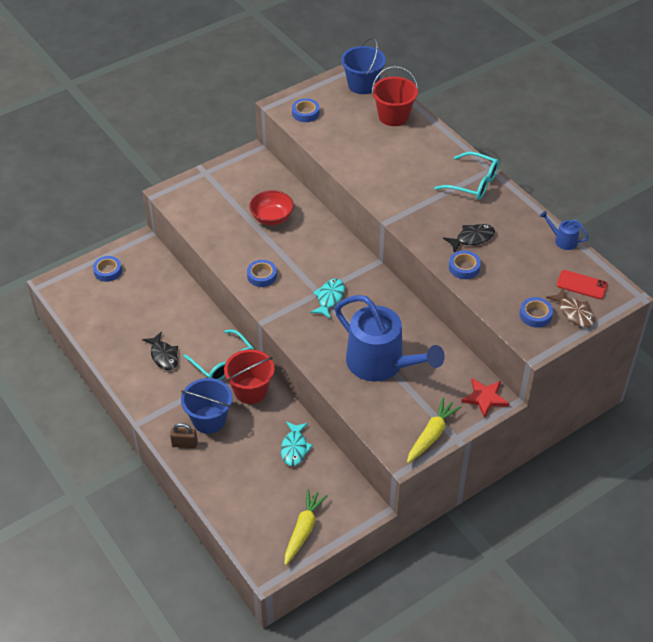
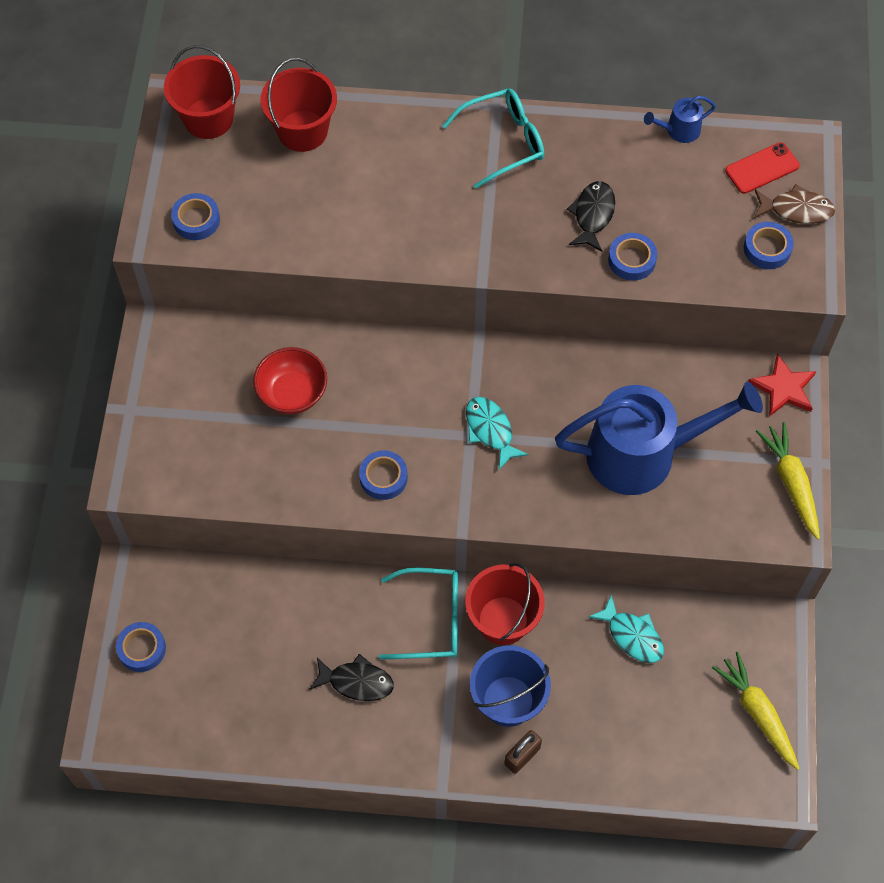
camera: 50 degrees left, 15 degrees up
(362, 85) = (208, 118): blue bucket -> red bucket

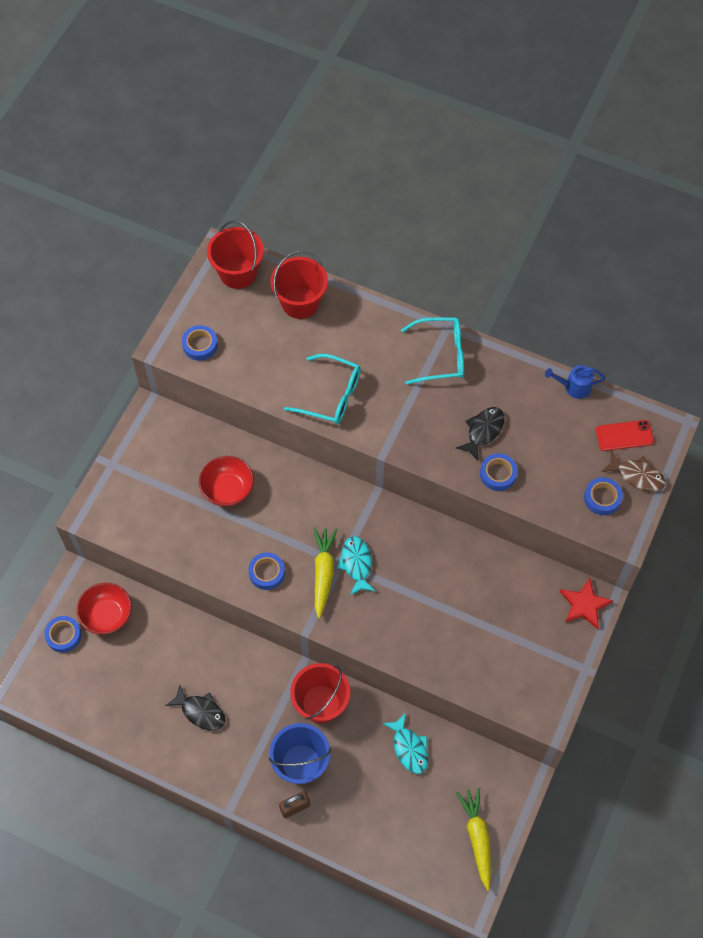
camera: 20 degrees right, 0 degrees up
(188, 605) = (107, 615): none -> red bowl
(431, 619) = (270, 685): turquoise glasses -> turquoise glasses (331, 396)
(642, 454) = (459, 618): blue watering can -> none
(791, 483) = (560, 678): yellow carrot -> yellow carrot (323, 573)

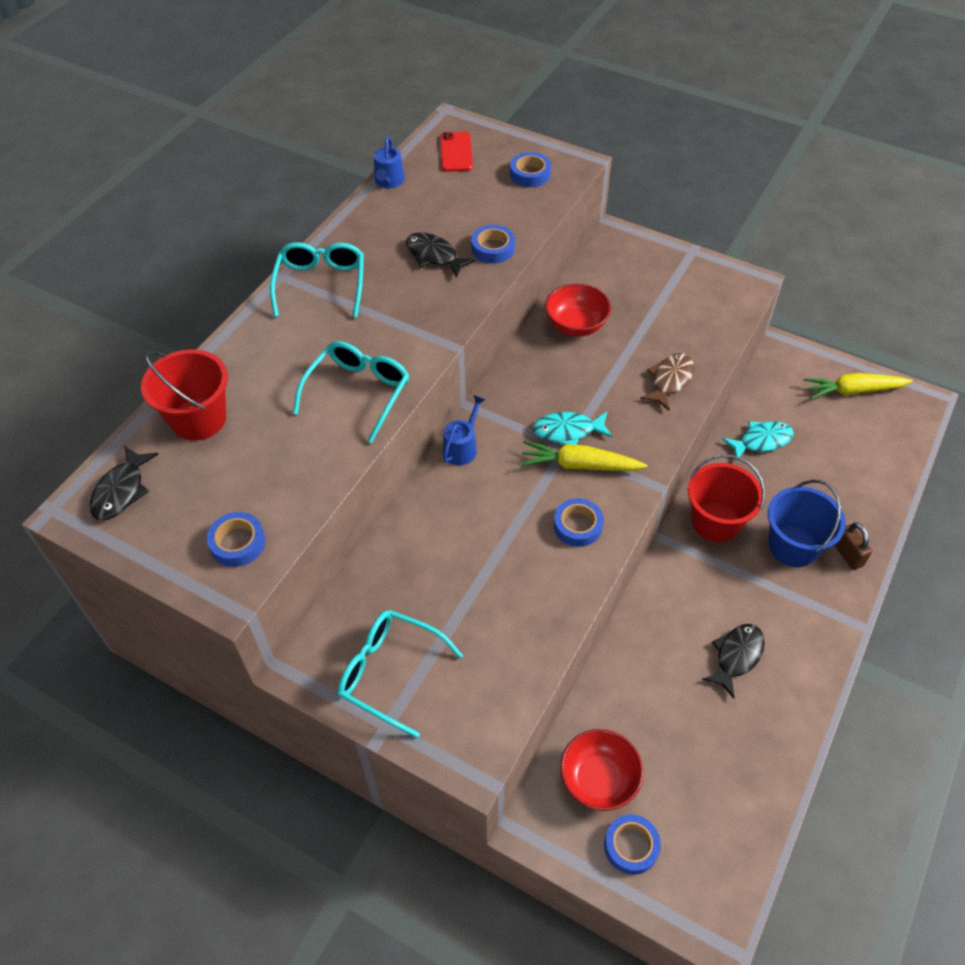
camera: 85 degrees left, 10 degrees down
(147, 462) = (390, 673): none -> turquoise glasses
(228, 489) = (449, 567): red bowl -> red bowl (576, 325)
(238, 273) = (122, 491): red bucket -> black fish
(334, 489) = (462, 447): none -> blue watering can
(584, 605) = (621, 245): red star -> none
(637, 475) = (505, 148): brown fish -> brown fish (670, 380)

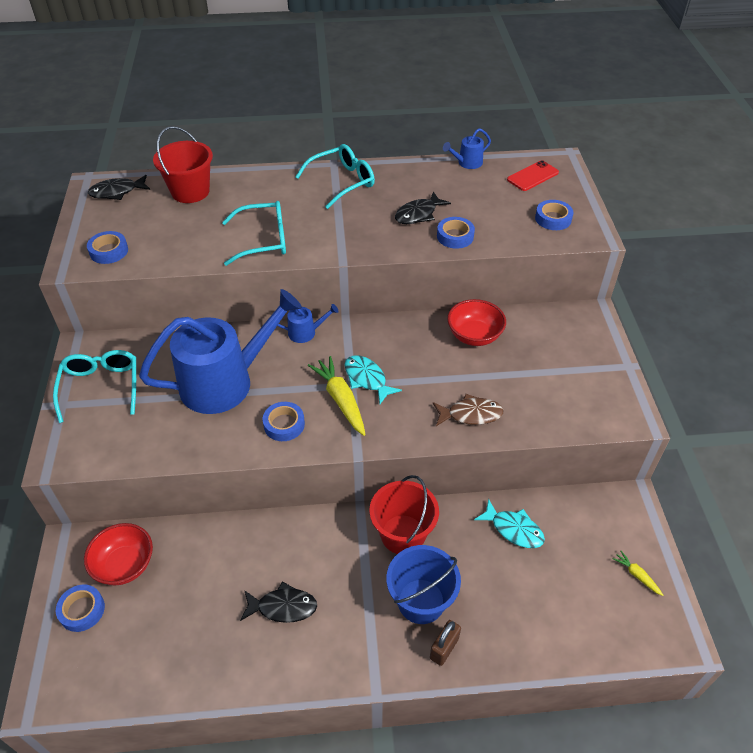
camera: 55 degrees right, 5 degrees down
(434, 256) = (418, 214): black fish -> black fish turned 135 degrees counterclockwise
(478, 549) = (225, 382): none -> blue watering can
(853, 391) = (636, 575): yellow carrot -> yellow carrot, size x0.50

